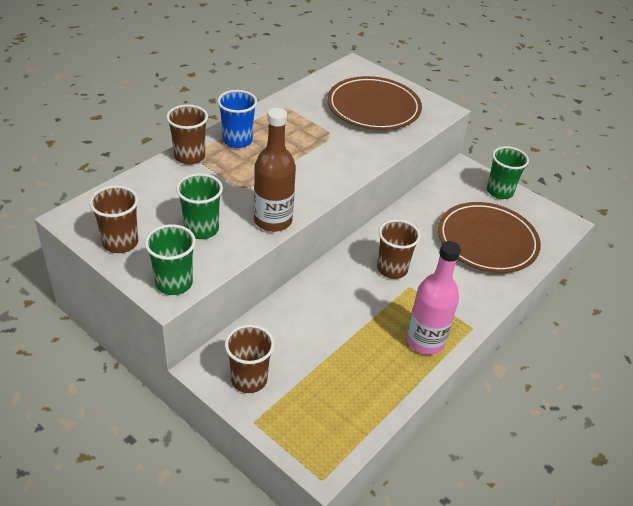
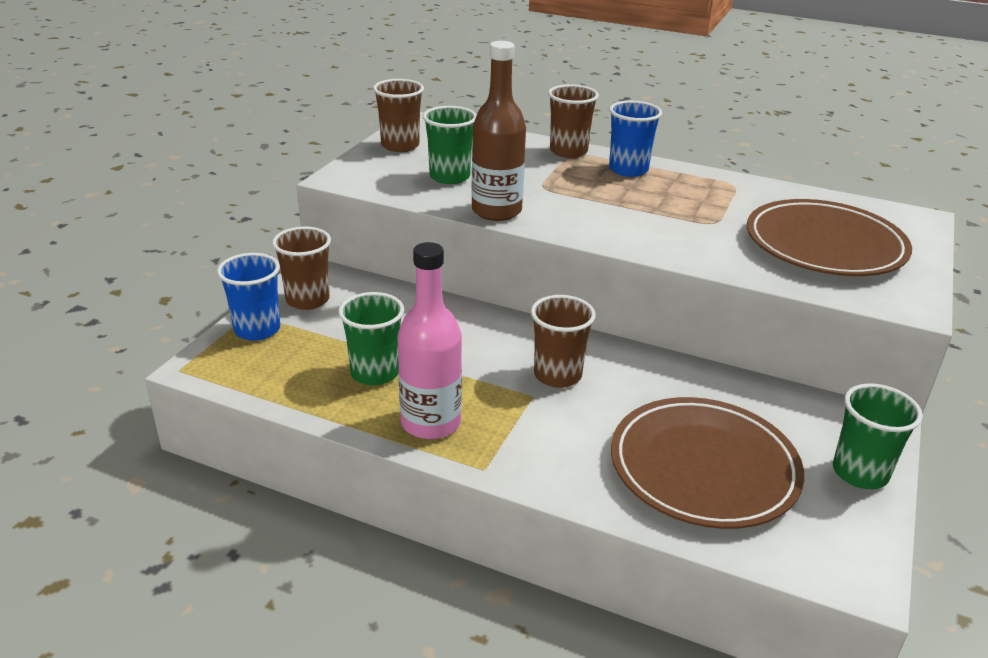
camera: 75 degrees right, 10 degrees down
(174, 283) = (357, 178): green cup -> green cup (375, 373)
(281, 419) = (257, 329): none -> blue cup

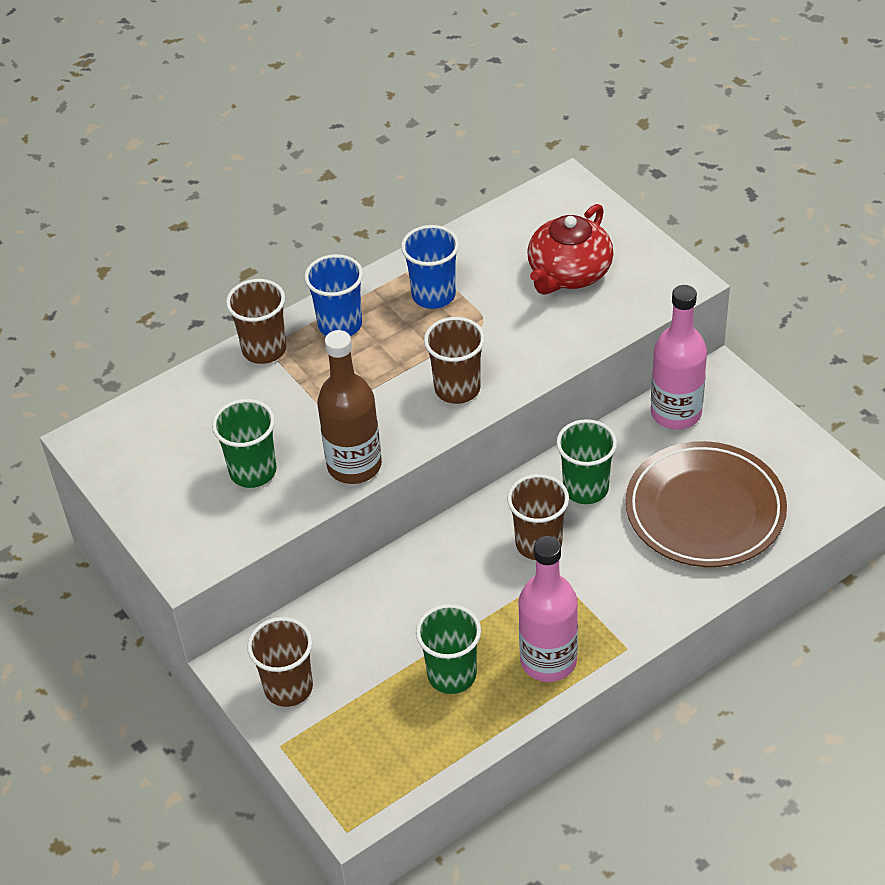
camera: 55 degrees left, 15 degrees up
(257, 329) = (316, 747): blue cup -> blue cup (433, 295)
(400, 146) = (142, 483): brown cup -> brown cup (457, 389)
(797, 409) = (676, 413): none -> pink bottle
(824, 245) = (568, 273): brown plate -> red teapot
(860, 473) = (762, 423): green cup -> green cup (586, 488)

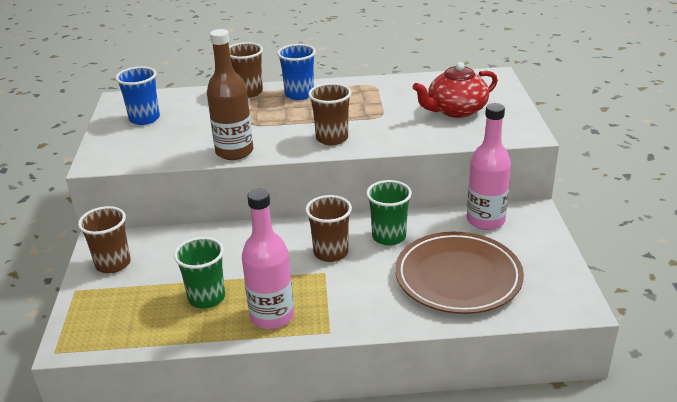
camera: 30 degrees right, 15 degrees down
(253, 471) = (179, 136): green cup -> none
(433, 295) = (364, 97): blue cup -> blue cup (144, 119)

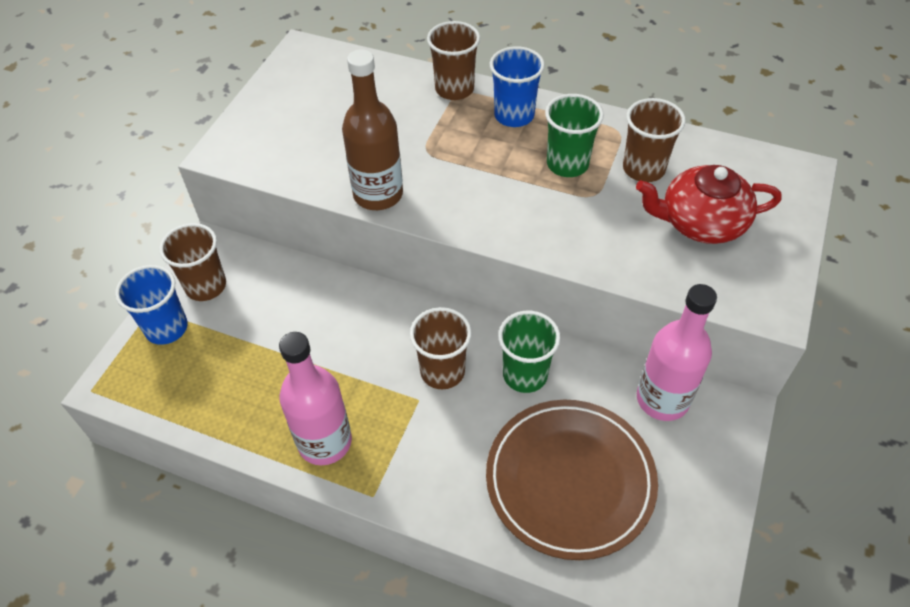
camera: 25 degrees right, 20 degrees up
(144, 119) = (310, 95): blue cup -> blue cup (166, 328)
(206, 298) = (272, 381): green cup -> green cup (567, 164)
(332, 138) = (506, 215): brown cup -> brown cup (643, 169)

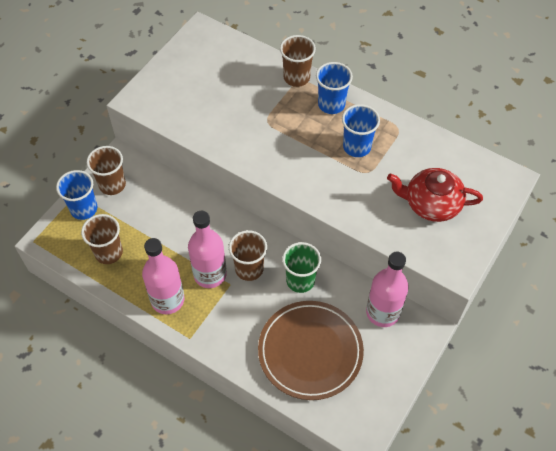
camera: 10 degrees right, 5 degrees up
(378, 194) = (228, 147): brown bottle -> none
(383, 390) = (210, 274): none -> pink bottle
(567, 164) = (356, 147): green cup -> blue cup
(643, 169) = (406, 159): brown cup -> brown cup (108, 252)

